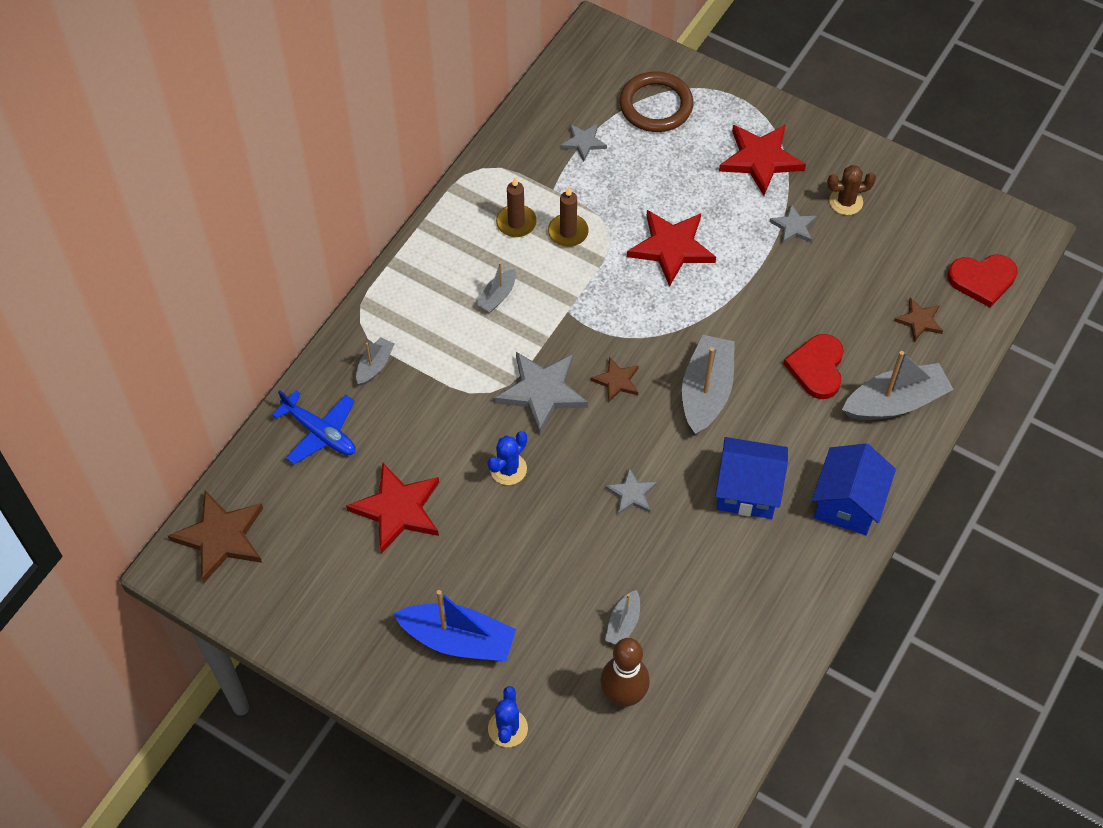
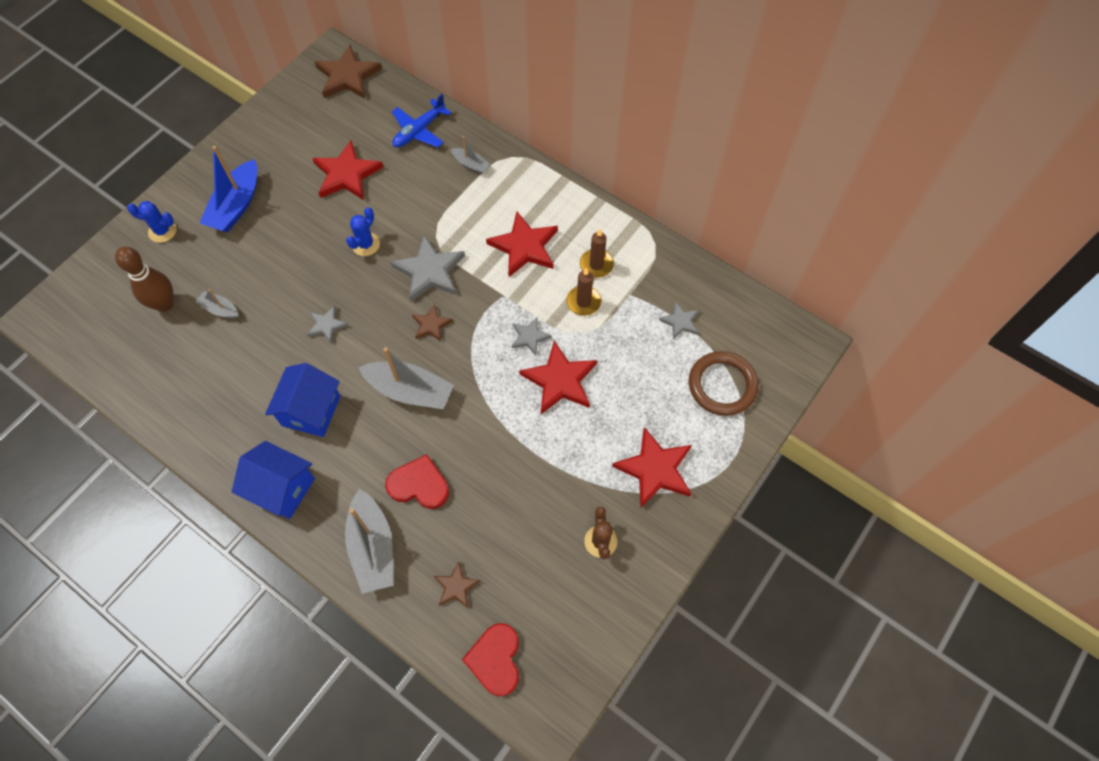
camera: 95 degrees right, 5 degrees up
(497, 296) = (524, 247): grey boat -> red star
(508, 469) = (365, 244): blue cactus -> blue cactus turned 75 degrees clockwise
(793, 226) = (575, 488): grey star -> grey star (529, 337)

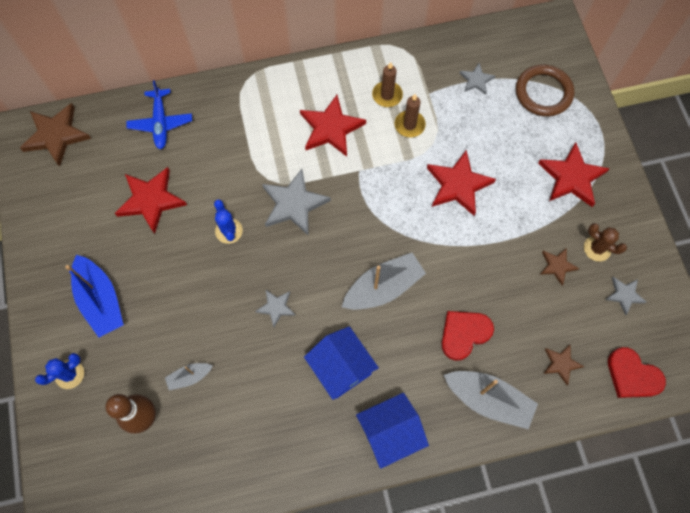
camera: 50 degrees left, 5 degrees up
(431, 325) = (340, 235): brown star -> brown star (557, 266)
(470, 164) = (226, 111): grey boat -> none
(529, 337) = (407, 178): grey star -> grey star (624, 295)

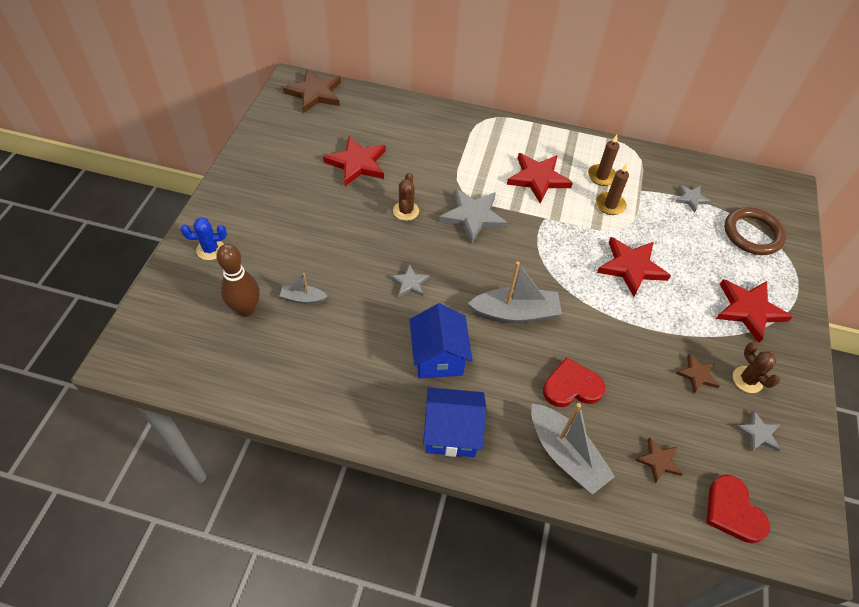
camera: 25 degrees right, 15 degrees down
(100, 300) = (271, 211): blue boat -> none
(161, 123) = (399, 118): blue plane -> none
(229, 231) = (406, 211): blue cactus -> brown cactus

